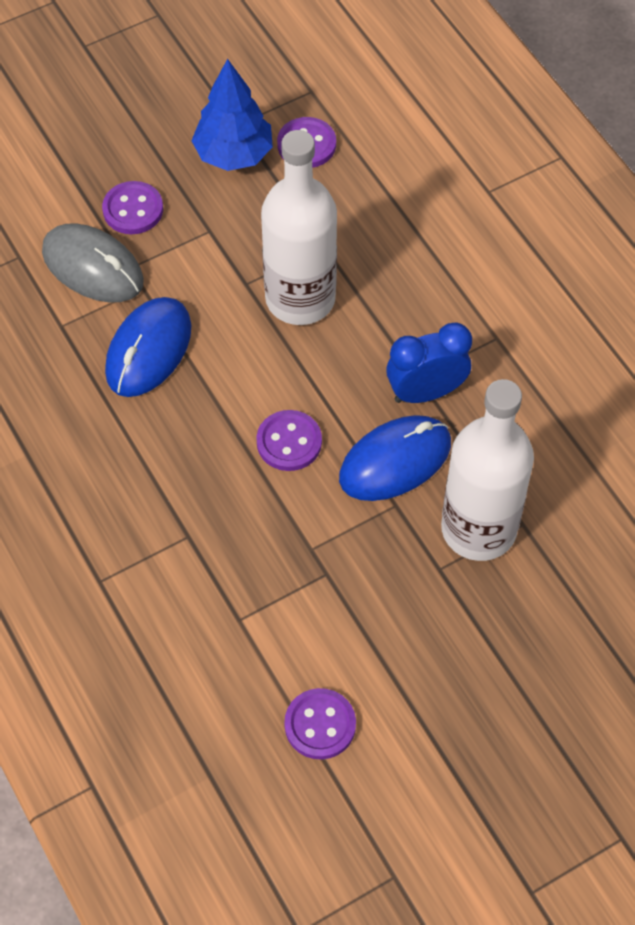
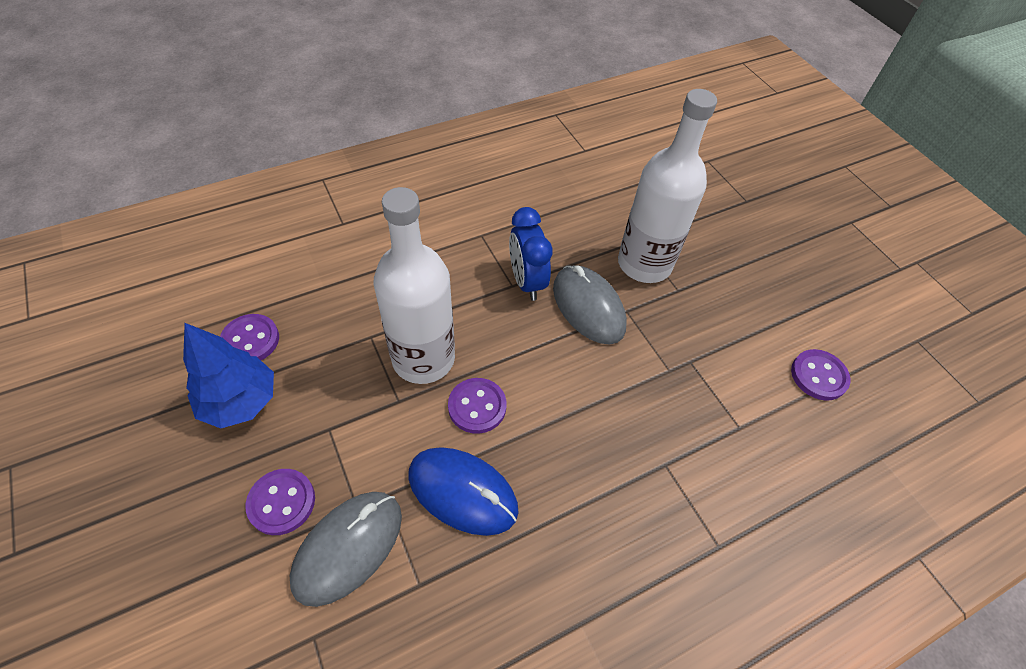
camera: 90 degrees left, 5 degrees down
(289, 442) = (570, 378): purple button -> purple button (477, 406)
(395, 461) = (588, 307): blue mouse -> grey mouse

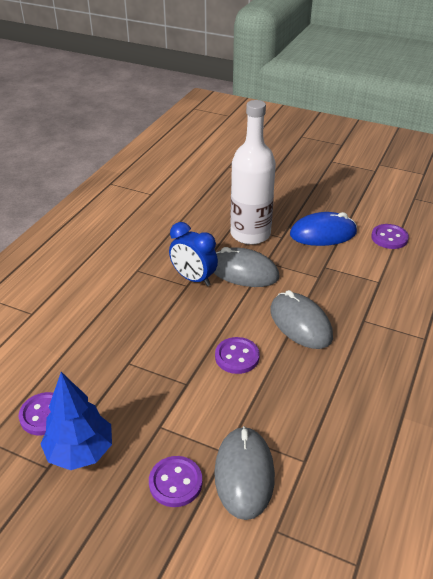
camera: 35 degrees left, 15 degrees down
(423, 358) = (176, 353): white bottle -> none
(462, 492) = (277, 402): blue mouse -> blue mouse (323, 233)
(586, 416) = (300, 323): none -> grey mouse

